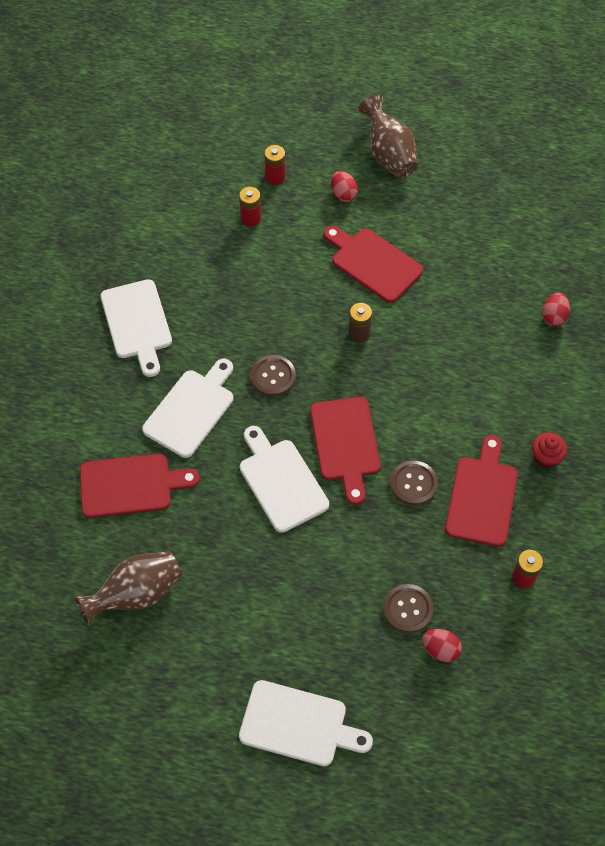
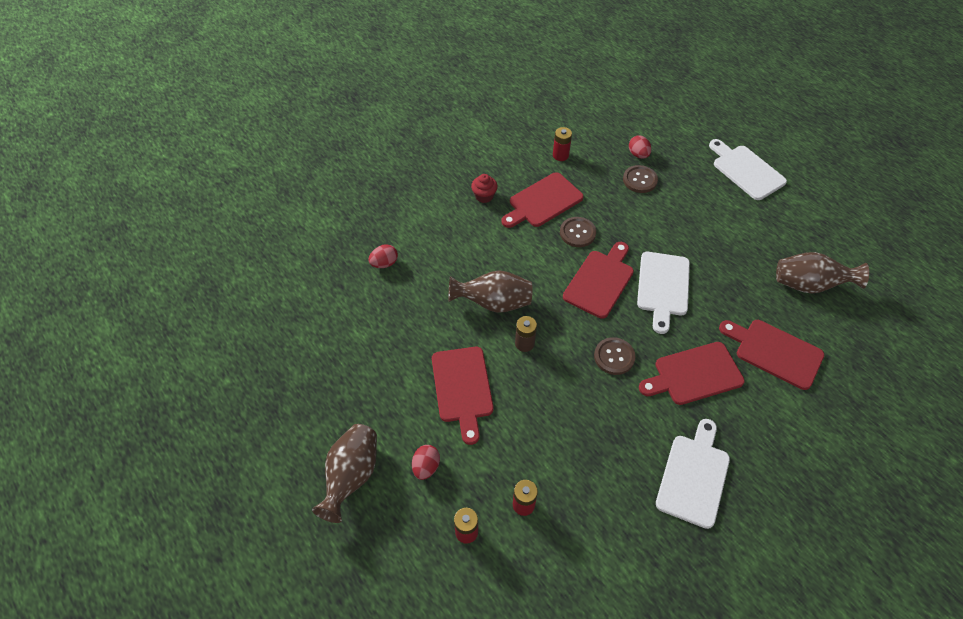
camera: 140 degrees left, 5 degrees down
(191, 410) = (694, 374): white cutting board -> red cutting board
(420, 350) = (493, 303): none -> brown vase

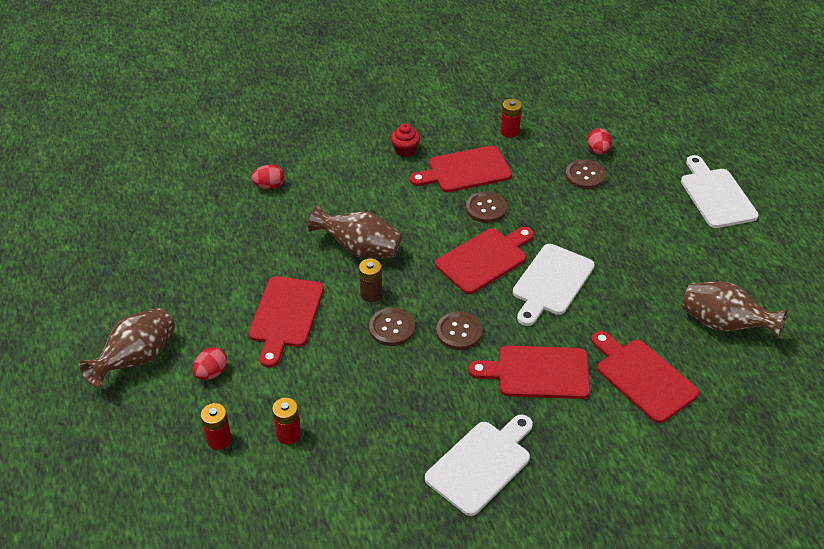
camera: 20 degrees right, 10 degrees down
(558, 371) = (392, 328): none -> brown button

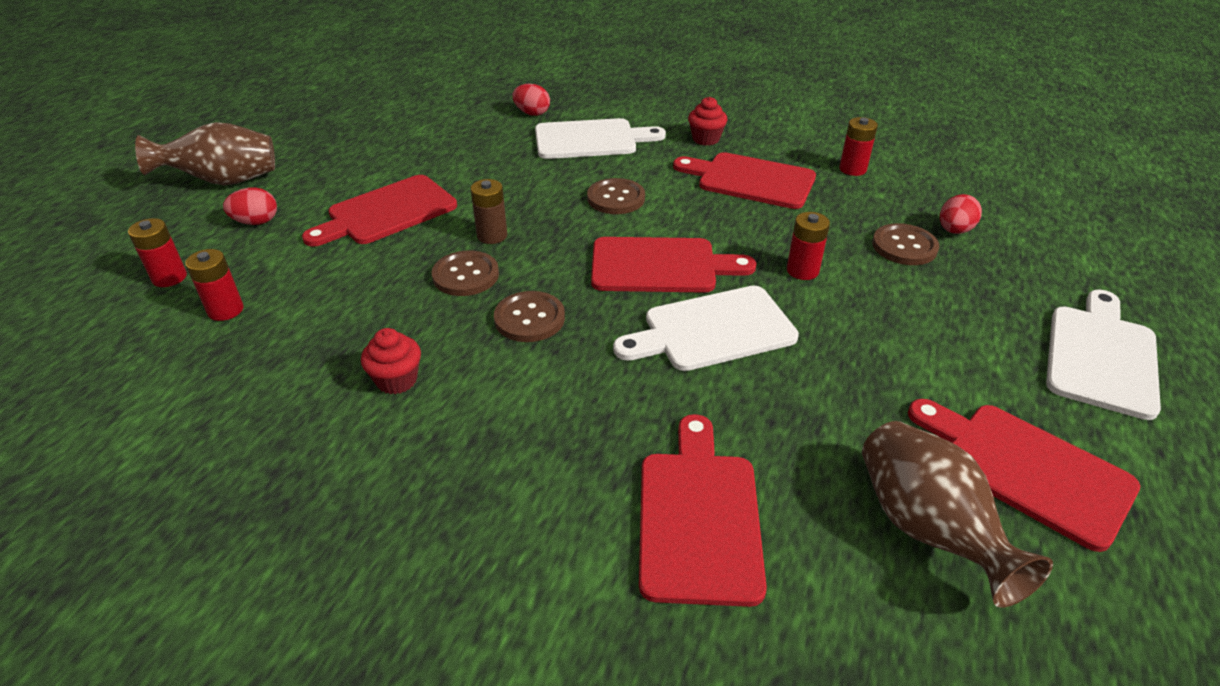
camera: 40 degrees right, 5 degrees down
(360, 249) = (539, 195): brown vase -> none
(440, 407) = (397, 380): none -> red cupcake
(481, 464) = (345, 474): white cutting board -> white cutting board (591, 140)
(486, 208) = (728, 222): brown button -> brown button (616, 198)
(537, 372) = (560, 416): red cutting board -> red cutting board (1026, 469)
(554, 220) = (802, 270): none -> red battery

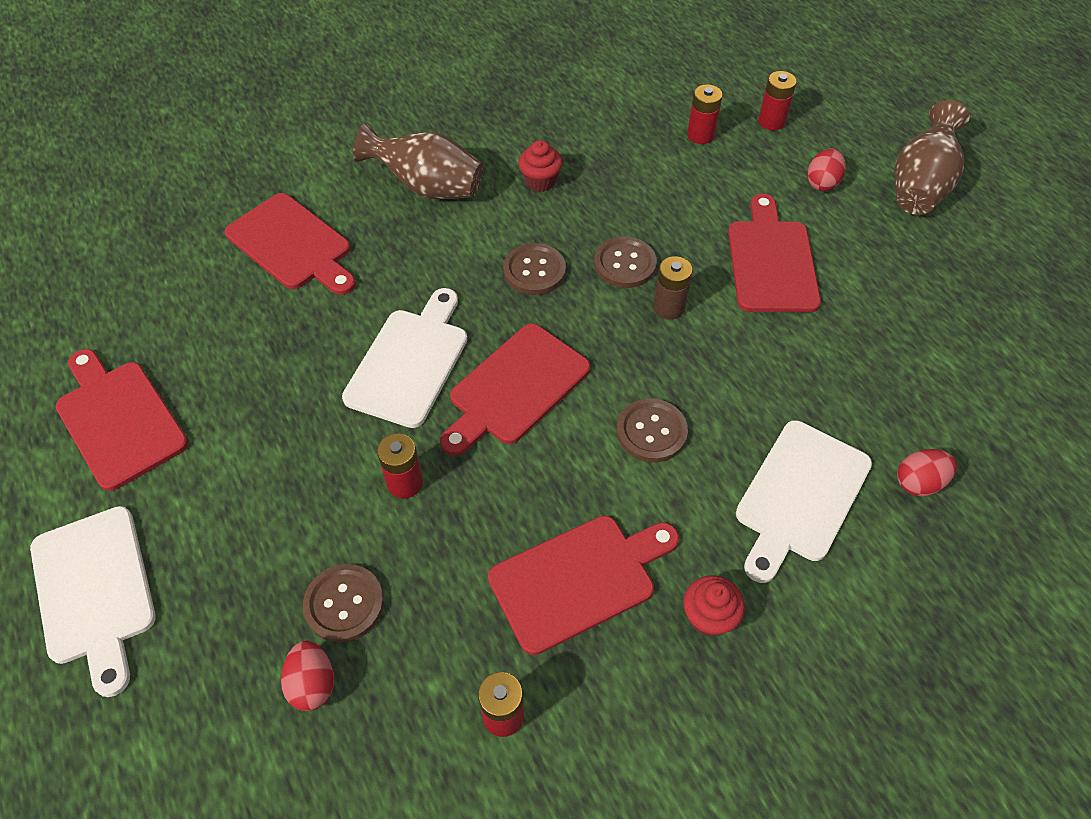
camera: 130 degrees right, 15 degrees up
(926, 529) = (164, 330): brown vase -> brown vase (427, 187)
(1026, 469) = (119, 419): red cutting board -> red cutting board turned 120 degrees counterclockwise

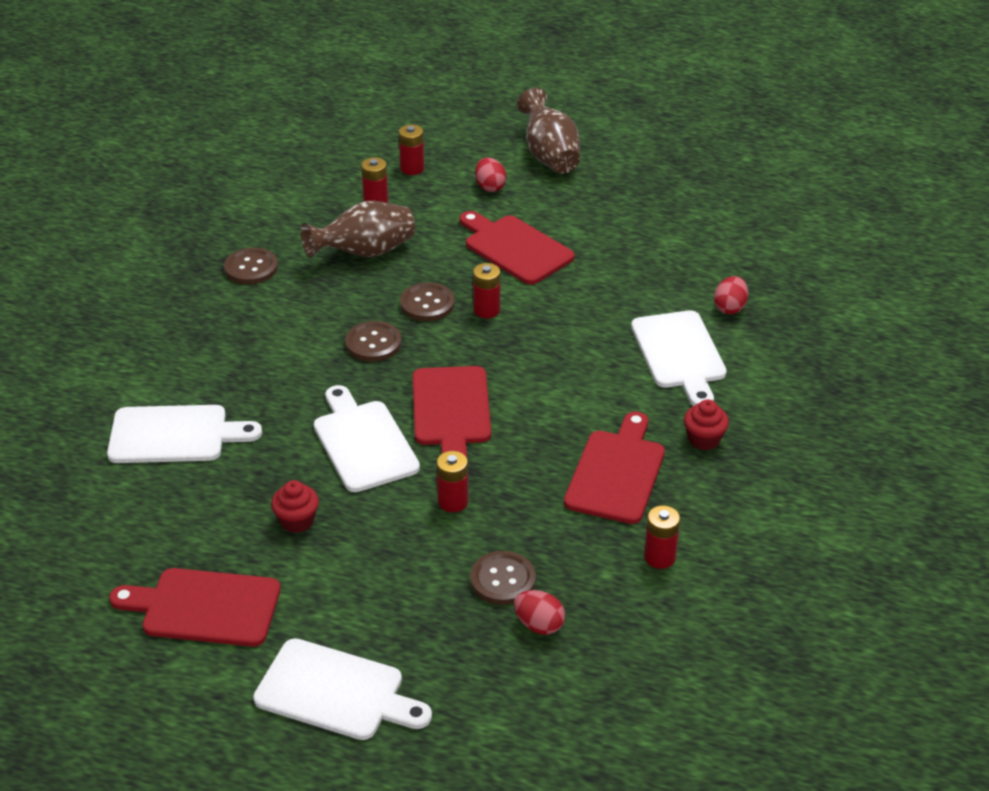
camera: 45 degrees left, 15 degrees down
(292, 245) = (174, 435): red cutting board -> white cutting board
(427, 187) = (225, 341): brown vase -> brown vase (365, 253)
(540, 181) = (303, 291): red cupcake -> red cupcake (297, 521)
(651, 432) = (562, 378): brown button -> brown button (251, 268)
(669, 307) = (486, 310): brown battery -> red battery

